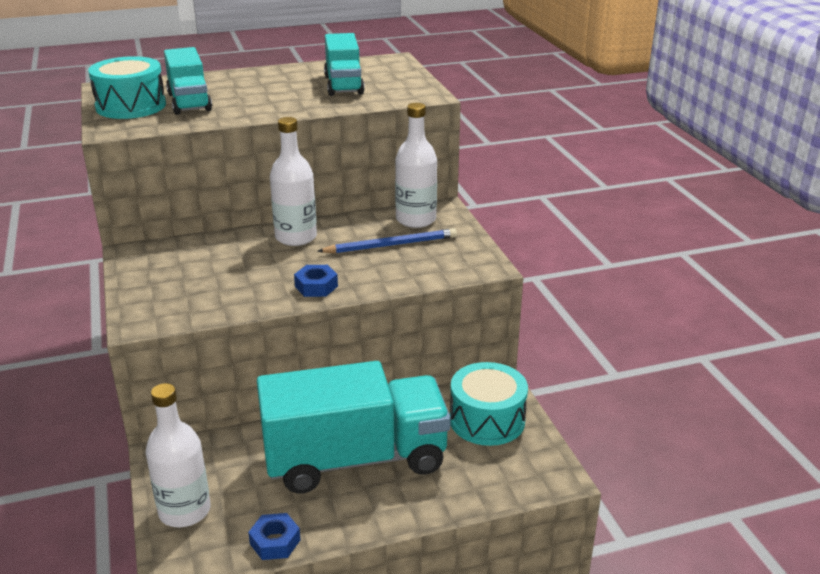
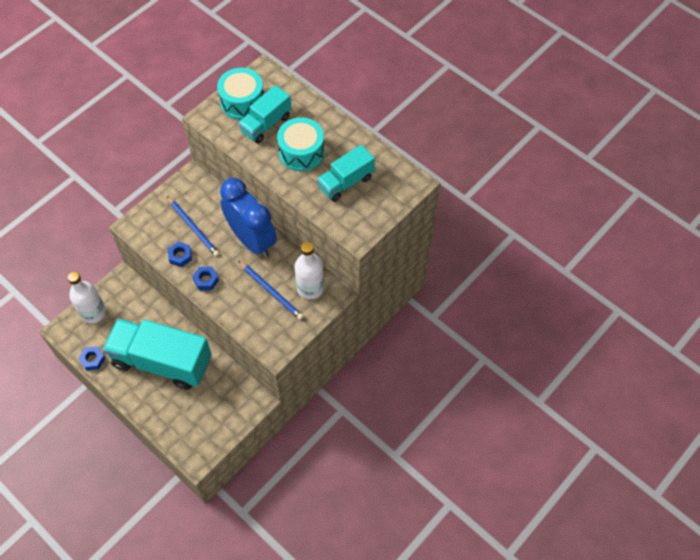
camera: 60 degrees right, 30 degrees up
(216, 273) = (193, 227): none -> blue pencil
(250, 296) = (180, 256): none -> blue nut
(296, 237) = (252, 240): white bottle -> blue clock
(355, 459) = (162, 361): turquoise truck -> turquoise truck turned 150 degrees clockwise
(487, 420) = (224, 407): turquoise drum -> turquoise drum (301, 152)

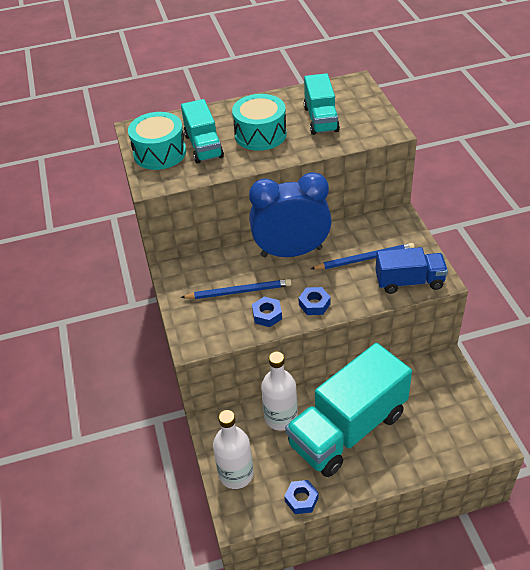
camera: 55 degrees left, 15 degrees down
(262, 331) = (409, 281): none -> blue truck
(310, 288) = (380, 230): white bottle -> white bottle (281, 417)

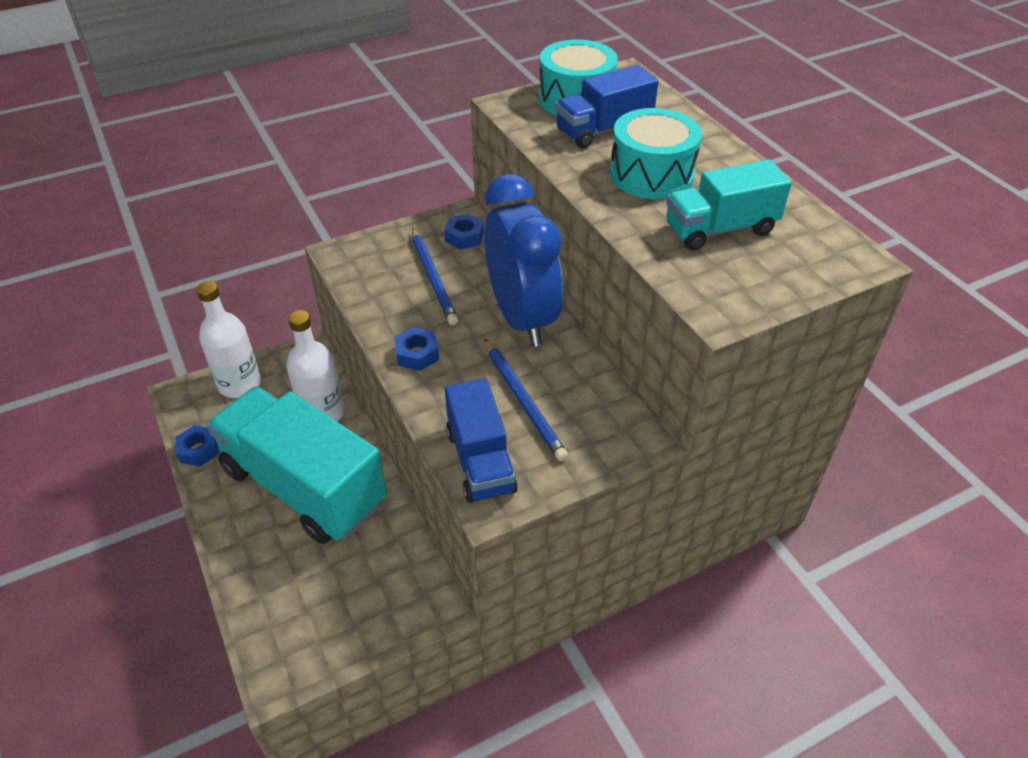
camera: 75 degrees right, 0 degrees up
(203, 146) = (603, 130): turquoise truck -> blue truck
(267, 315) = (392, 310): blue nut -> blue nut (464, 237)

